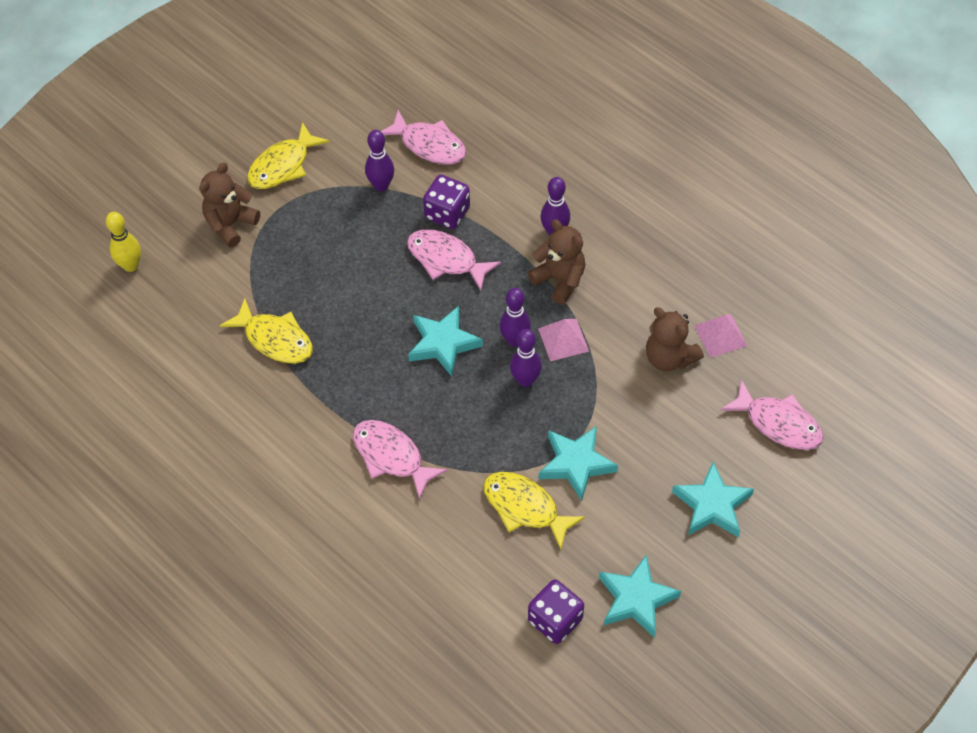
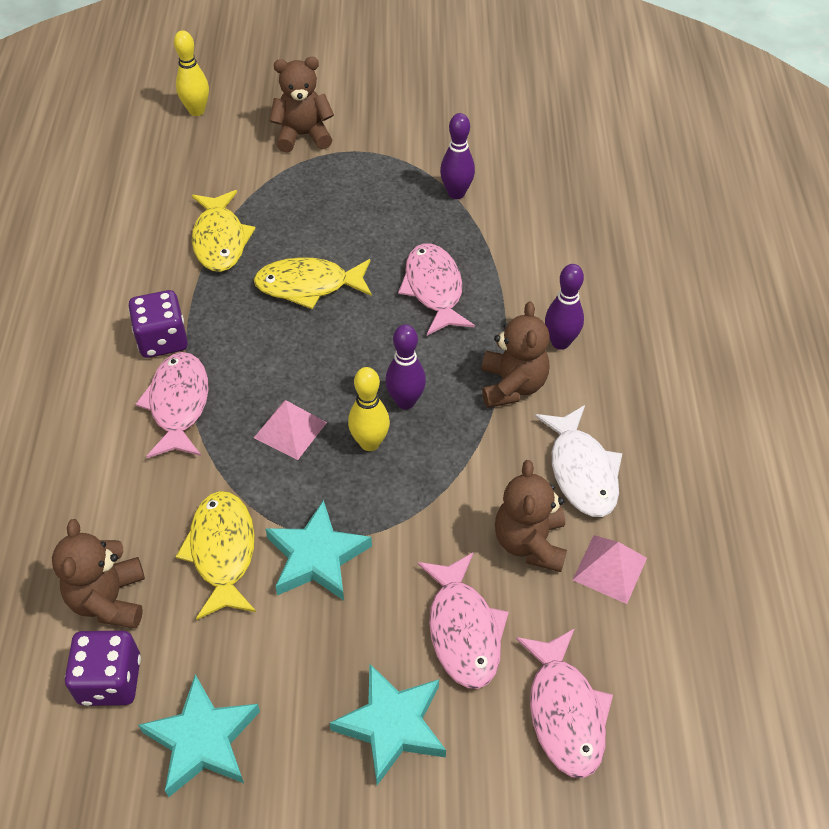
camera: 45 degrees right, 5 degrees down
(283, 166) = (398, 124): yellow fish -> yellow fish (308, 286)
(429, 145) = (537, 193): pink fish -> pink fish (463, 630)
(443, 343) = (341, 352): turquoise star -> none
(447, 213) = (483, 254): purple dice -> purple dice (162, 340)
(500, 586) = (109, 600): none -> brown teddy bear
(525, 380) = (369, 443): purple bowling pin -> yellow bowling pin
(563, 339) = (449, 438): pink pyramid -> pink pyramid (290, 430)
(650, 296) = (582, 471): none -> white fish

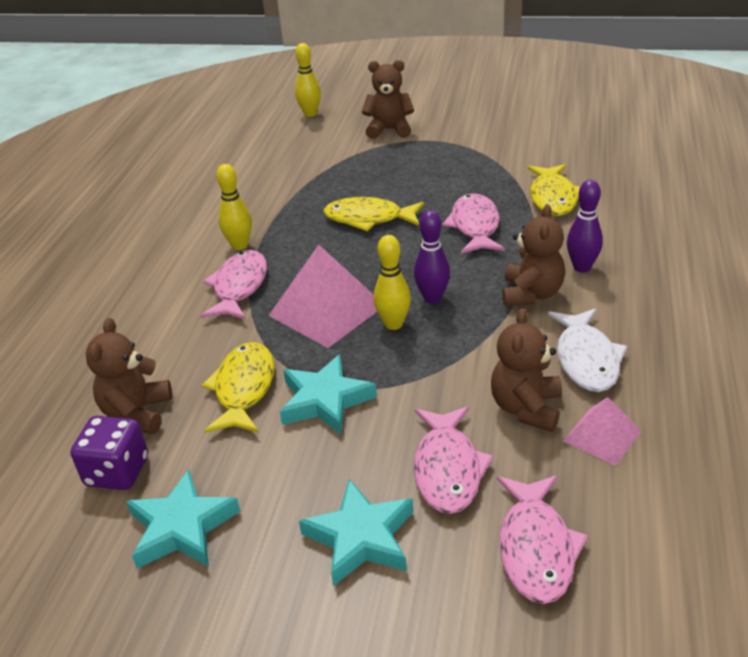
camera: 15 degrees right, 15 degrees down
(162, 340) = (240, 245): purple dice -> yellow bowling pin
(220, 240) = (305, 188): yellow fish -> yellow fish (553, 198)
(290, 430) = (327, 310): pink pyramid -> pink pyramid, size x1.78
(456, 193) = (508, 168): purple bowling pin -> none

